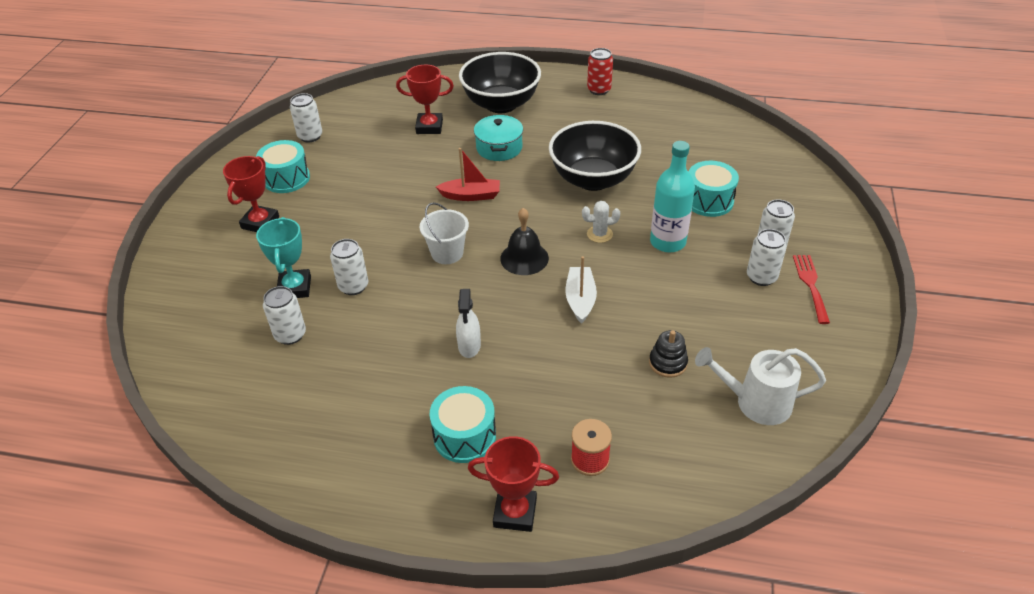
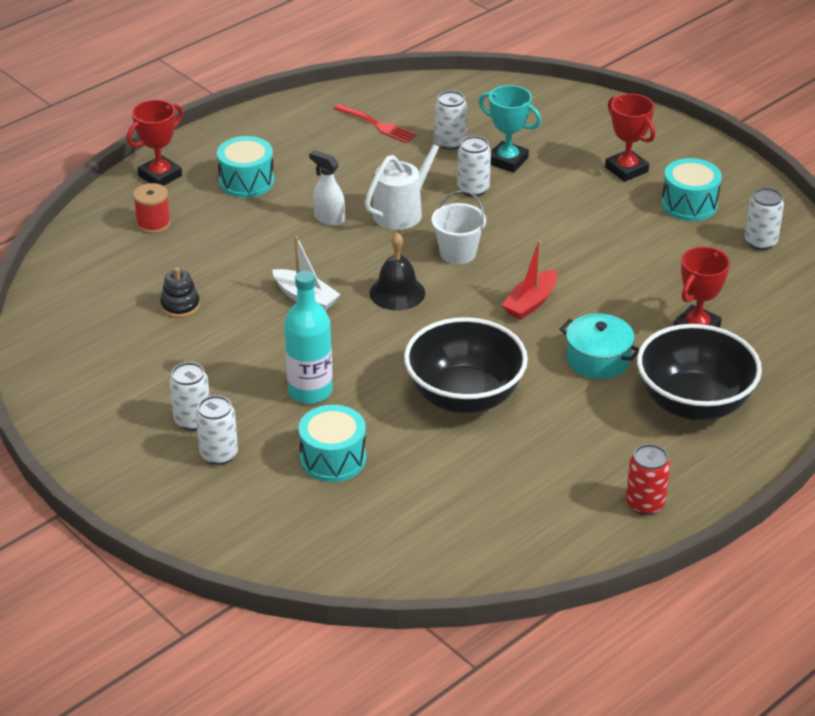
camera: 125 degrees right, 5 degrees down
(599, 234) = (374, 354): white cactus -> none
(755, 402) = (87, 326): white watering can -> white watering can (403, 211)
(810, 285) = (143, 445): red fork -> red fork (377, 125)

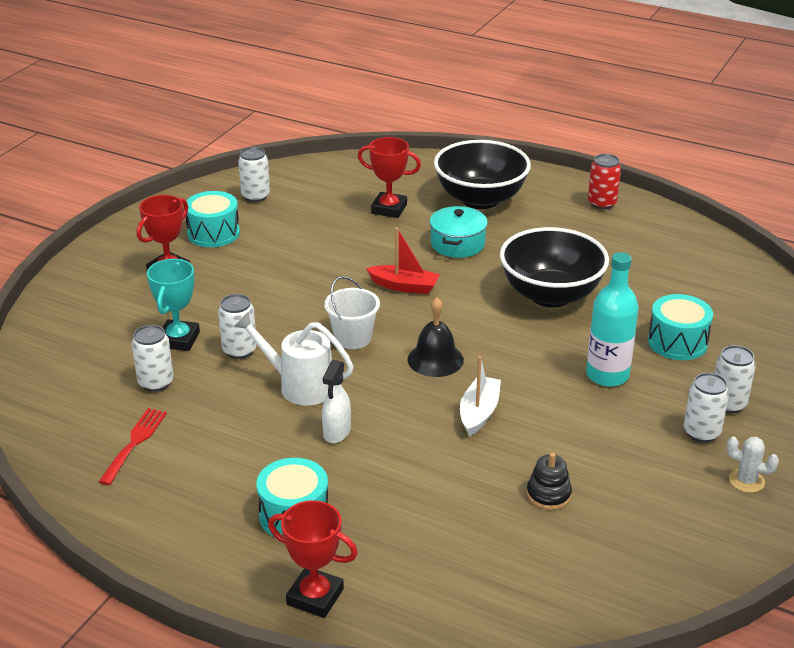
camera: 110 degrees left, 5 degrees down
(116, 422) = (746, 481): none -> white cactus
(153, 224) = (417, 567): red spool -> none

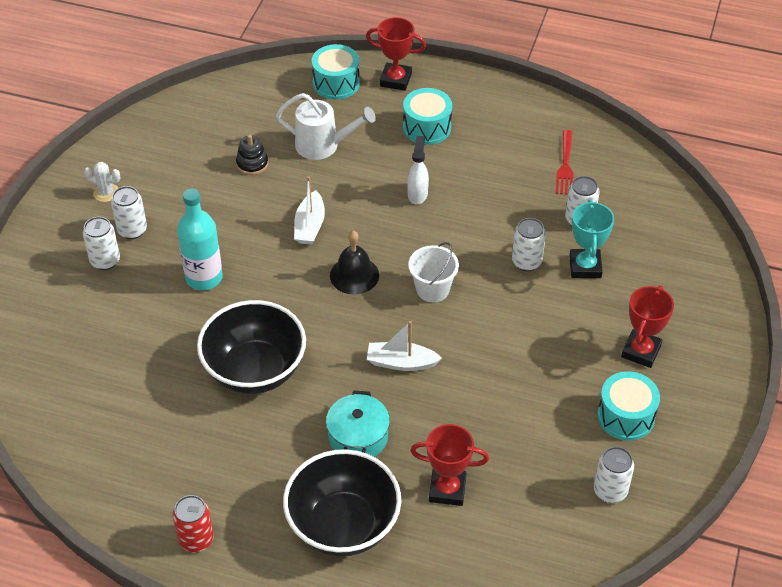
camera: 170 degrees right, 15 degrees up
(299, 386) = (461, 232): white watering can -> white watering can (323, 145)
(404, 286) = (401, 362): red boat -> white boat
(677, 342) = (137, 324): turquoise drum -> turquoise drum (336, 83)

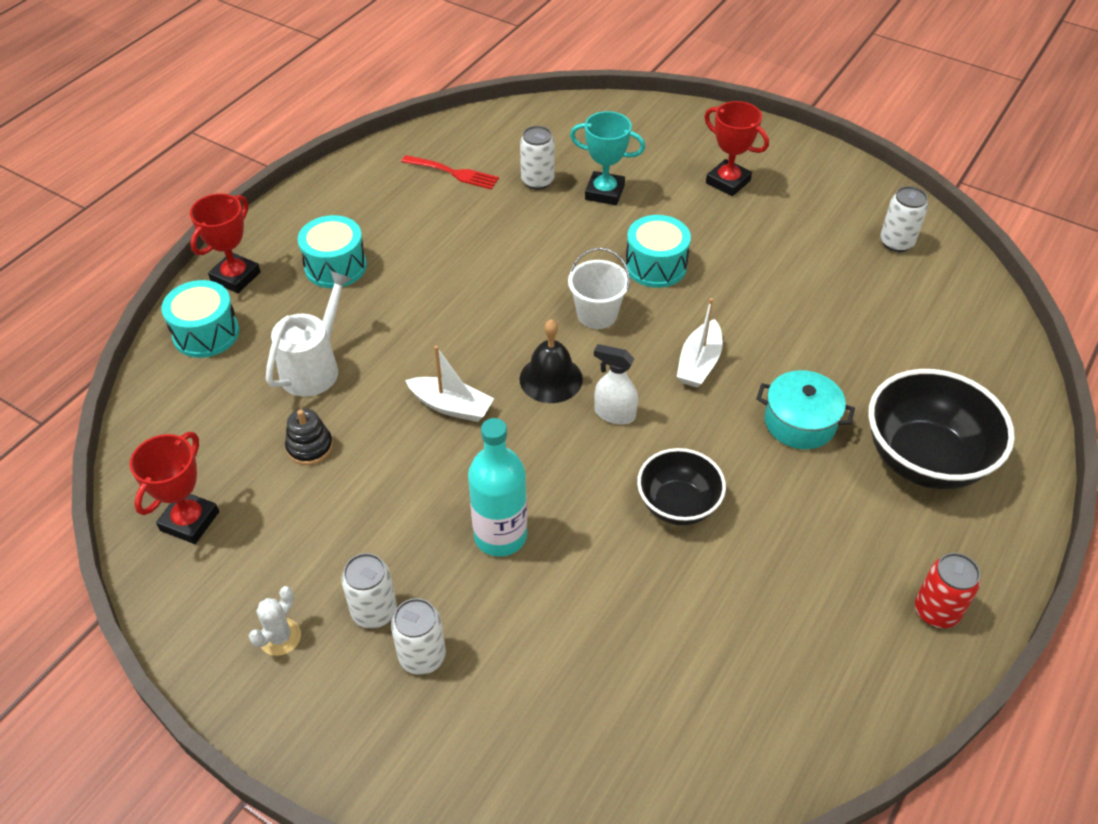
camera: 75 degrees left, 0 degrees up
(255, 370) = (678, 505): black bowl -> black bowl, size x0.61
(417, 194) = (442, 297): white spray bottle -> white spray bottle (614, 414)
(447, 489) = (883, 361): red trophy -> red trophy (189, 521)
(526, 262) = (582, 232): white can -> none
(625, 416) = (807, 211): turquoise drum -> turquoise drum (656, 266)

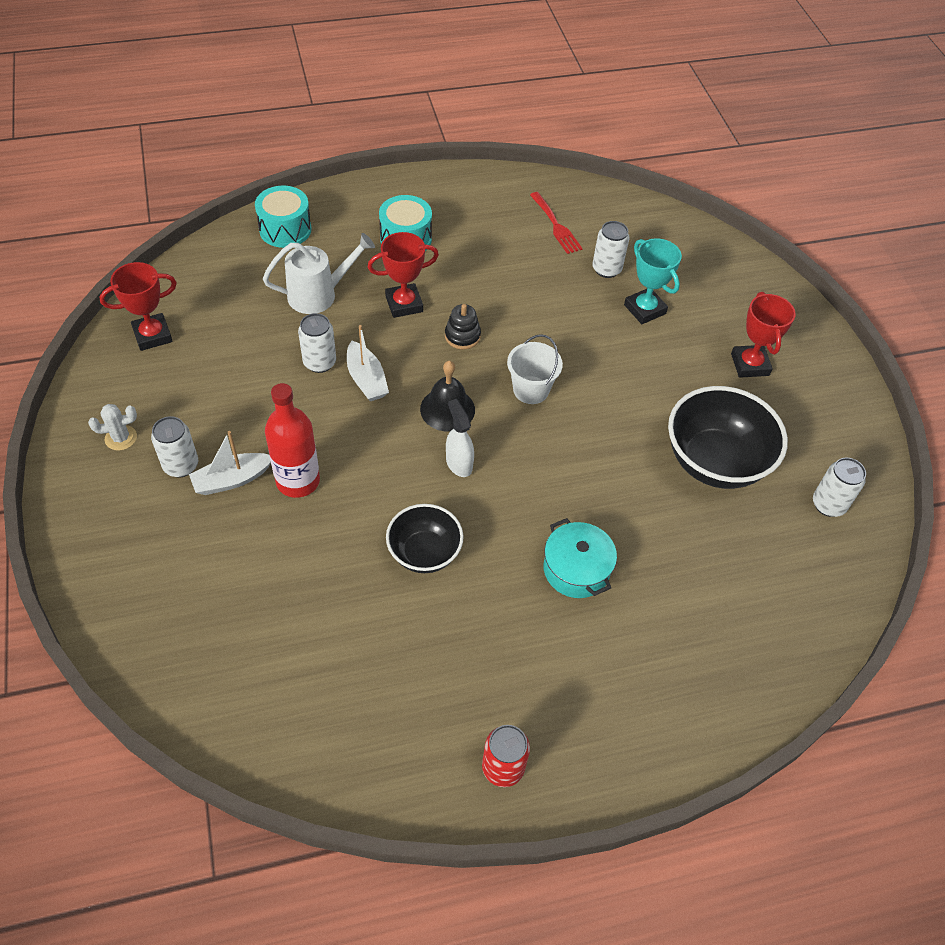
camera: 40 degrees right, 5 degrees up
(235, 277) = (341, 205): red trophy -> red trophy (404, 304)
(310, 447) = (260, 342): black stacking toy -> black stacking toy (462, 336)
(422, 656) = (174, 512): white can -> white can (319, 362)
(500, 536) = (298, 481): turquoise bottle -> red bottle
(656, 266) = (614, 386): turquoise drum -> none
(699, 363) = (558, 475): white boat -> white boat (232, 480)
(924, 459) = (633, 668): black bowl -> black bowl (715, 462)

